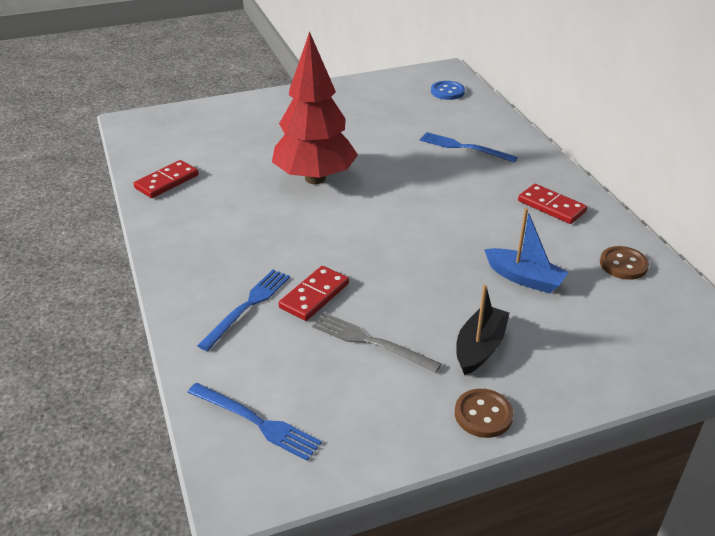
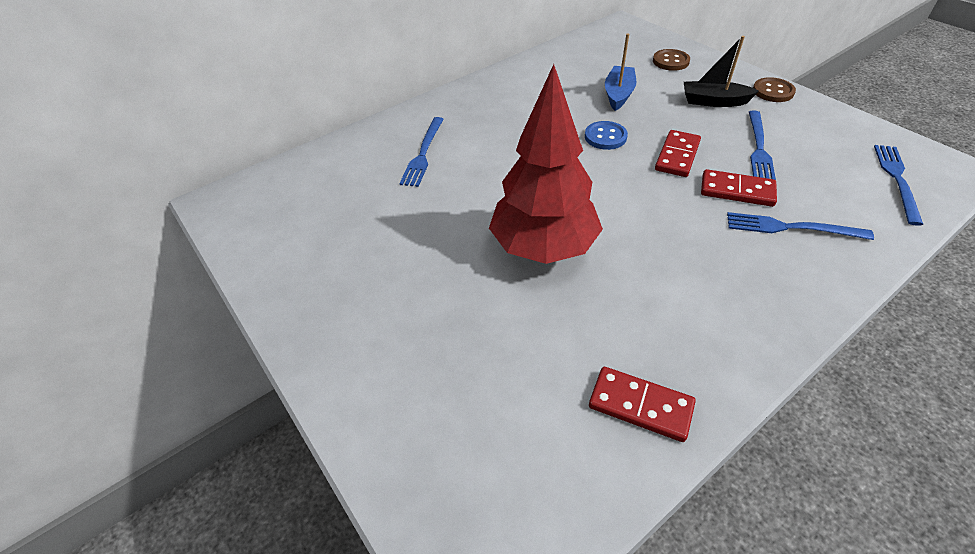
camera: 105 degrees left, 10 degrees up
(371, 342) = (759, 147): grey fork -> blue fork
(447, 92) = (284, 188): blue button -> blue button (605, 137)
(551, 206) = (508, 94): red domino -> red domino (677, 156)
(623, 264) = (568, 60): brown button -> brown button (670, 61)

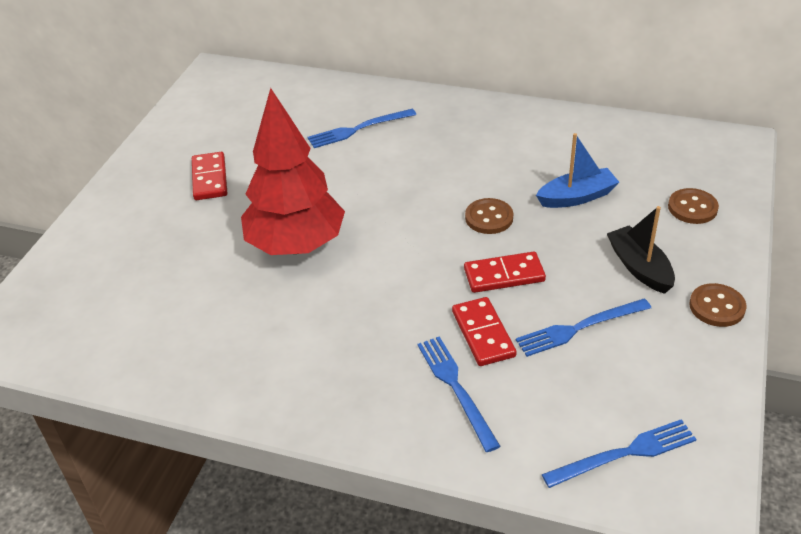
camera: 55 degrees right, 5 degrees down
(605, 137) = (489, 218): blue button -> brown button
(640, 405) = (168, 360): red domino -> red domino (210, 178)

